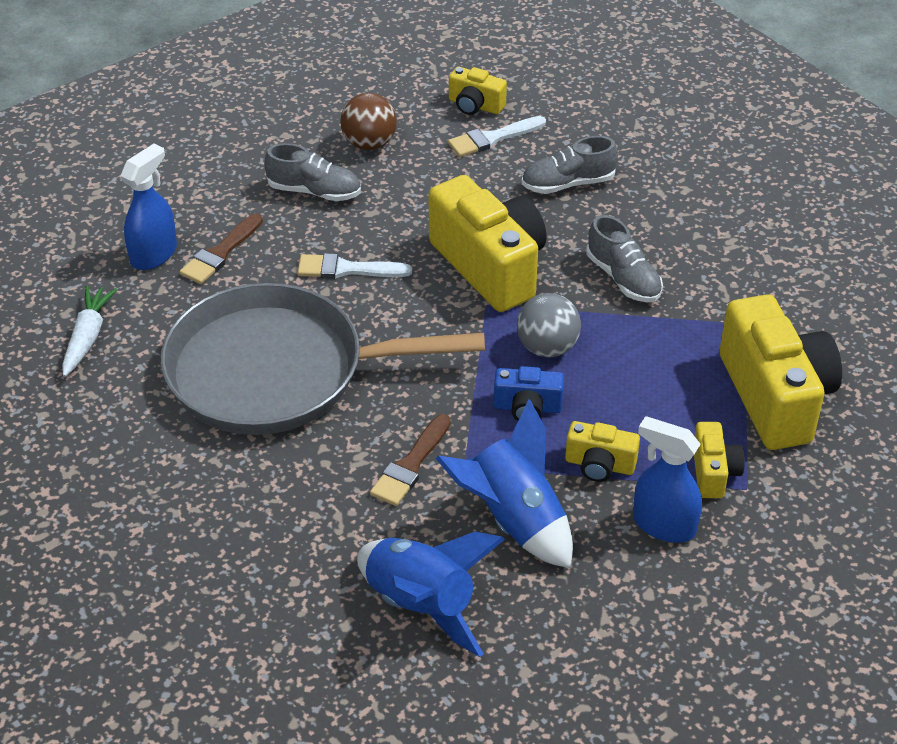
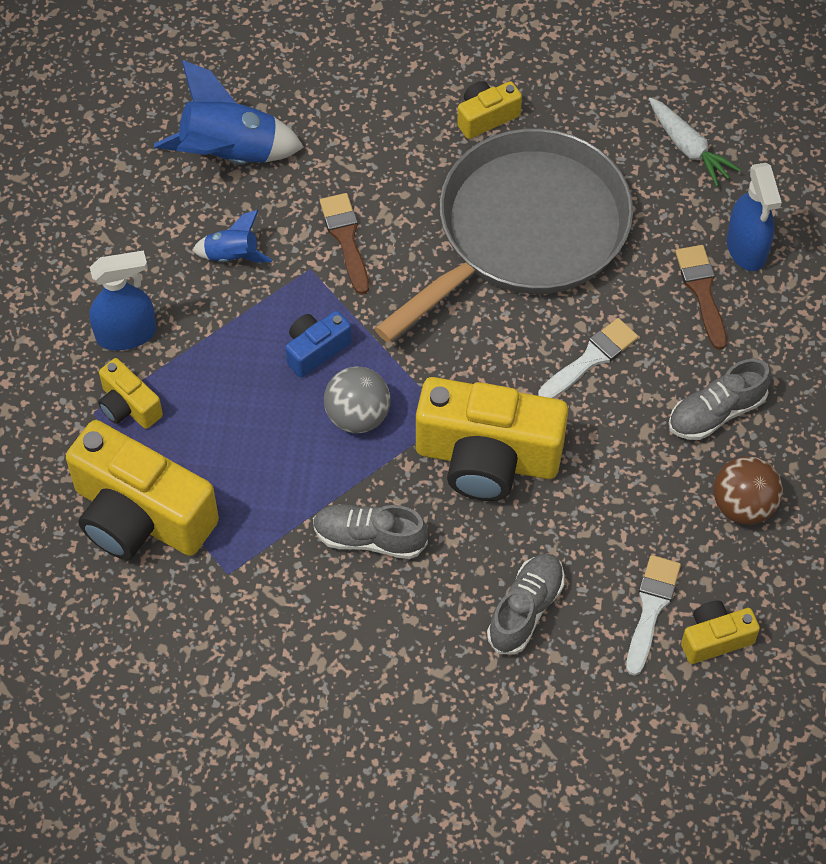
camera: 135 degrees right, 15 degrees up
(513, 520) = (232, 256): blue rocket -> blue rocket, size x0.53
(599, 465) = (216, 345): yellow camera -> yellow camera (486, 117)

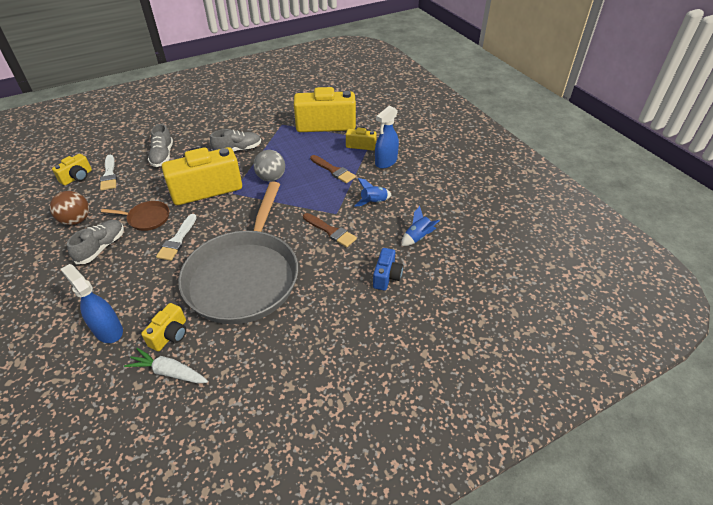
camera: 145 degrees right, 15 degrees down
(229, 154) = (417, 237): blue rocket -> blue rocket, size x0.53
(316, 350) = (307, 189): blue camera -> blue camera (386, 276)
(486, 117) = (306, 323): yellow camera -> yellow camera (170, 335)
(621, 439) = (147, 218): none -> brown pan
(702, 291) = (128, 295): brown brush -> brown brush (333, 170)

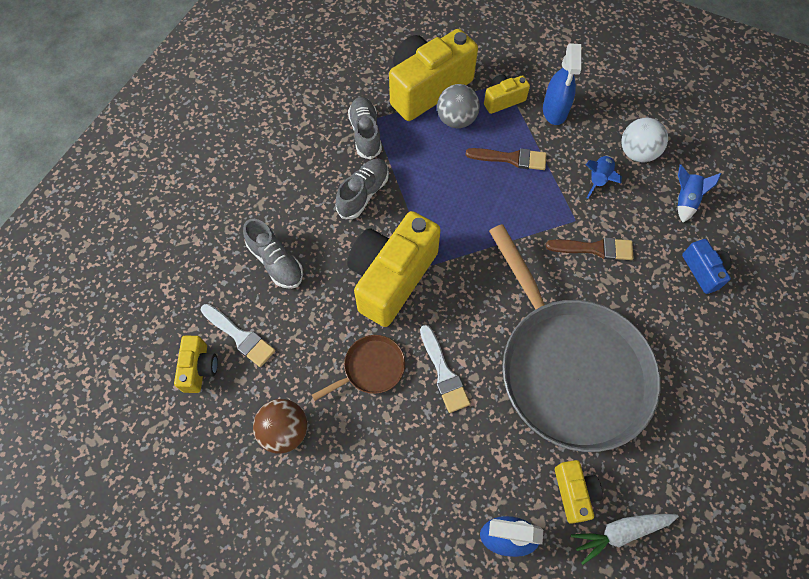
camera: 35 degrees left, 20 degrees up
(101, 247) = (366, 445): grey shoe -> grey shoe (365, 134)
(271, 178) = (452, 213): grey ball -> grey ball (456, 120)
(413, 201) = (637, 153): none -> white ball

